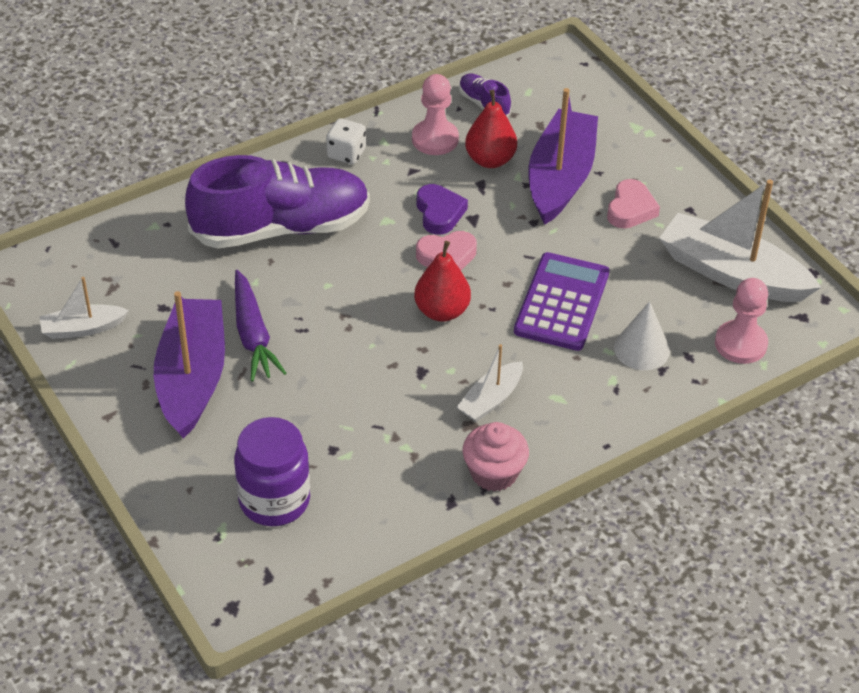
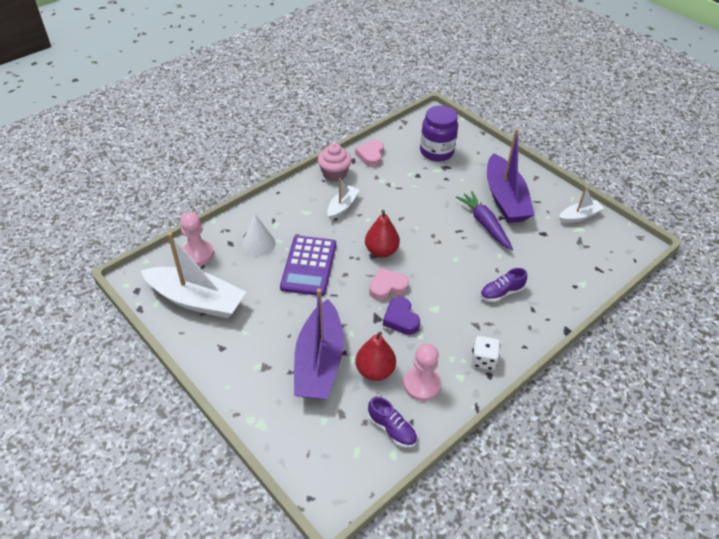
camera: 170 degrees right, 0 degrees up
(281, 228) = (501, 293): purple shoe -> purple shoe, size x0.42
(630, 209) = (265, 341): pink heart -> pink heart (371, 155)

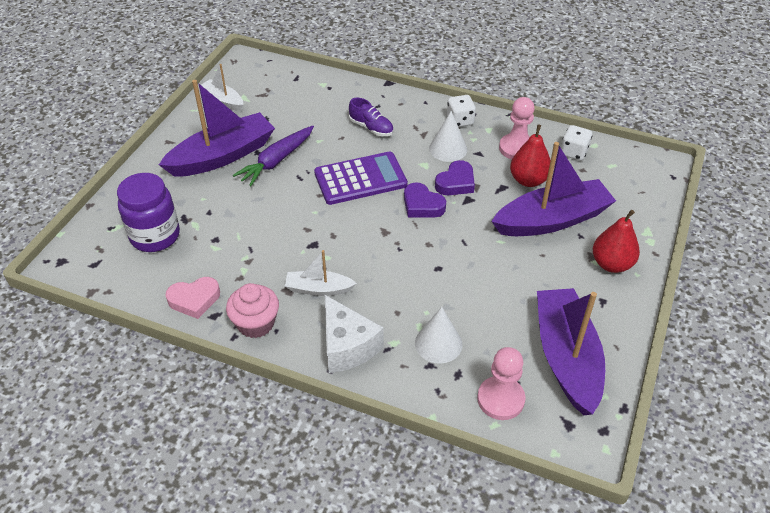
camera: 115 degrees left, 0 degrees up
(197, 300) = (566, 357): white boat -> purple boat
(289, 204) = (347, 346): none -> white cheese
(309, 266) = (439, 279): purple calculator -> purple calculator (360, 179)
(381, 251) = (373, 227): red pear -> red pear (611, 264)
(387, 287) = (422, 205): pink heart -> purple heart
(391, 429) = (574, 152): purple shoe -> white dice
(447, 333) = (448, 149): none -> white cone

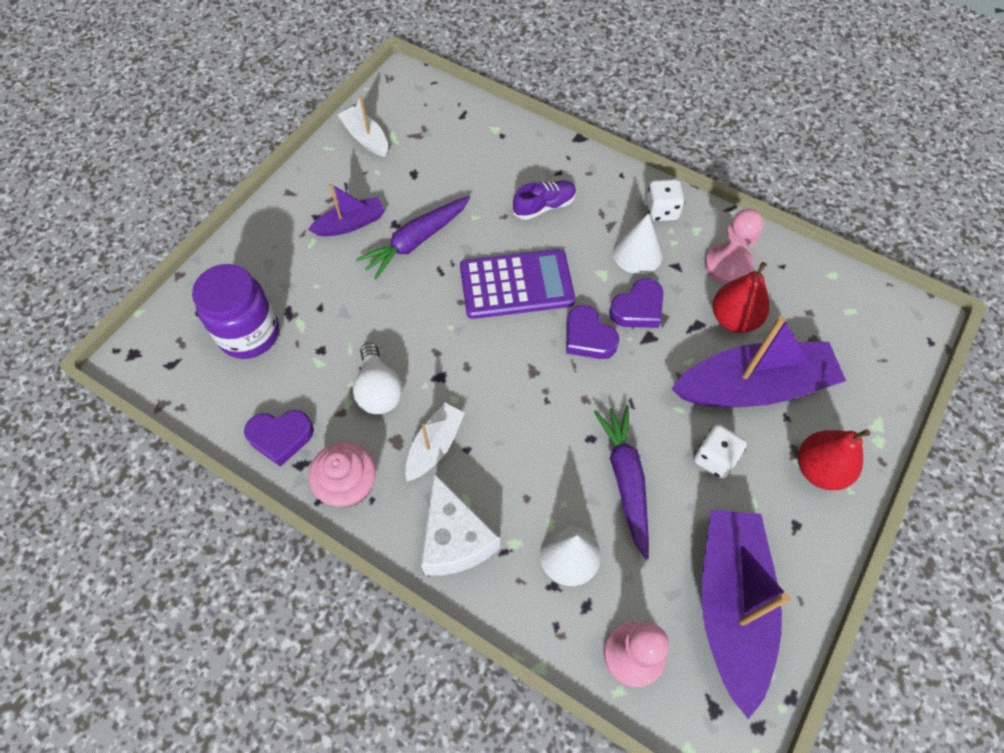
camera: 10 degrees right, 15 degrees up
(194, 300) = (281, 437): pink heart -> purple heart
(222, 156) = (350, 224): purple boat -> purple boat, size x0.51
(267, 259) = (378, 390): none -> white light bulb
(318, 289) = (434, 446): white boat -> white boat turned 105 degrees clockwise
(371, 128) = (544, 206): purple shoe -> purple shoe turned 75 degrees counterclockwise
(470, 290) = (625, 479): none -> purple carrot
(574, 152) = (803, 283): white dice -> white dice (714, 458)

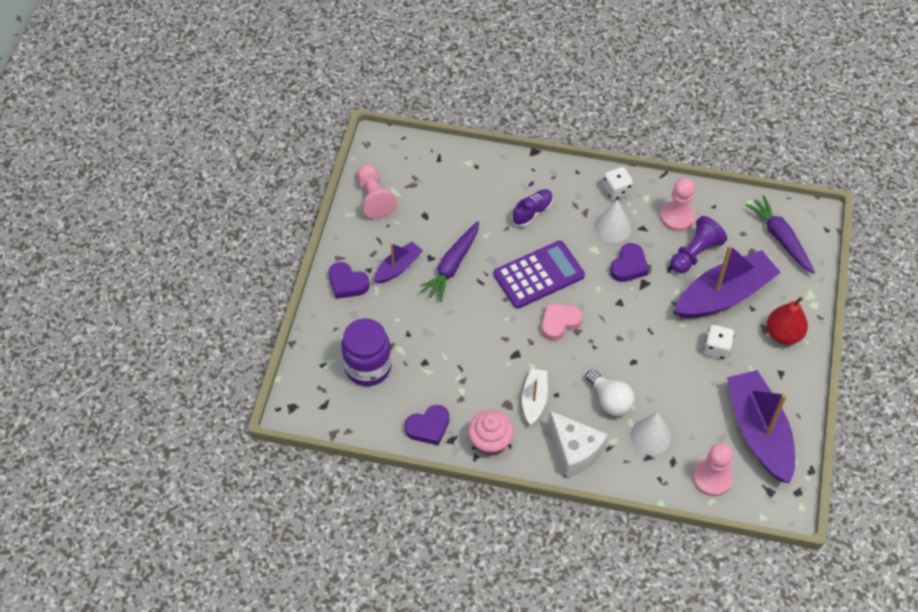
camera: 20 degrees left, 5 degrees down
(365, 138) = (374, 198): white boat -> pink pawn
(378, 390) = (478, 376): white light bulb -> white light bulb (610, 400)
(514, 354) = (559, 323): none -> pink heart
(588, 337) = (603, 296): purple heart -> purple heart (347, 283)
(625, 479) = (666, 380): purple carrot -> purple carrot (780, 238)
(734, 319) = (695, 253): red pear -> purple pawn

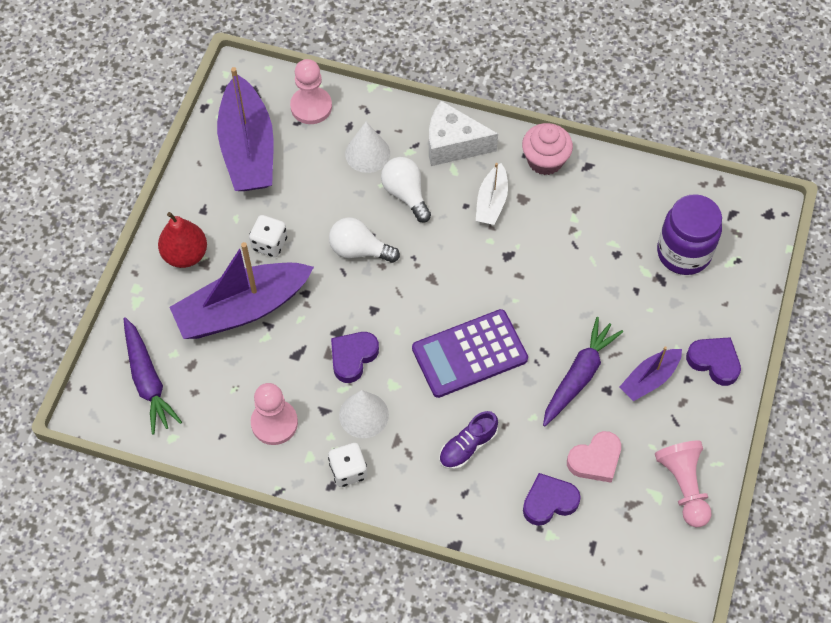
camera: 175 degrees left, 5 degrees up
(428, 427) = (613, 180): purple heart -> purple heart (549, 501)
(559, 323) = (451, 289): pink heart -> pink heart (595, 460)
(574, 451) = (453, 144): white cheese -> white cheese turned 45 degrees counterclockwise
(640, 349) = (359, 250): none -> white light bulb
(695, 253) = (264, 368): purple pawn -> none

